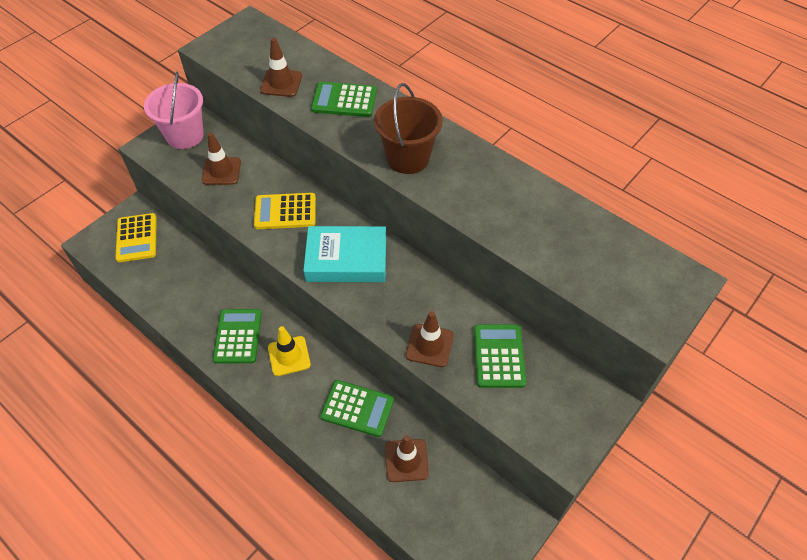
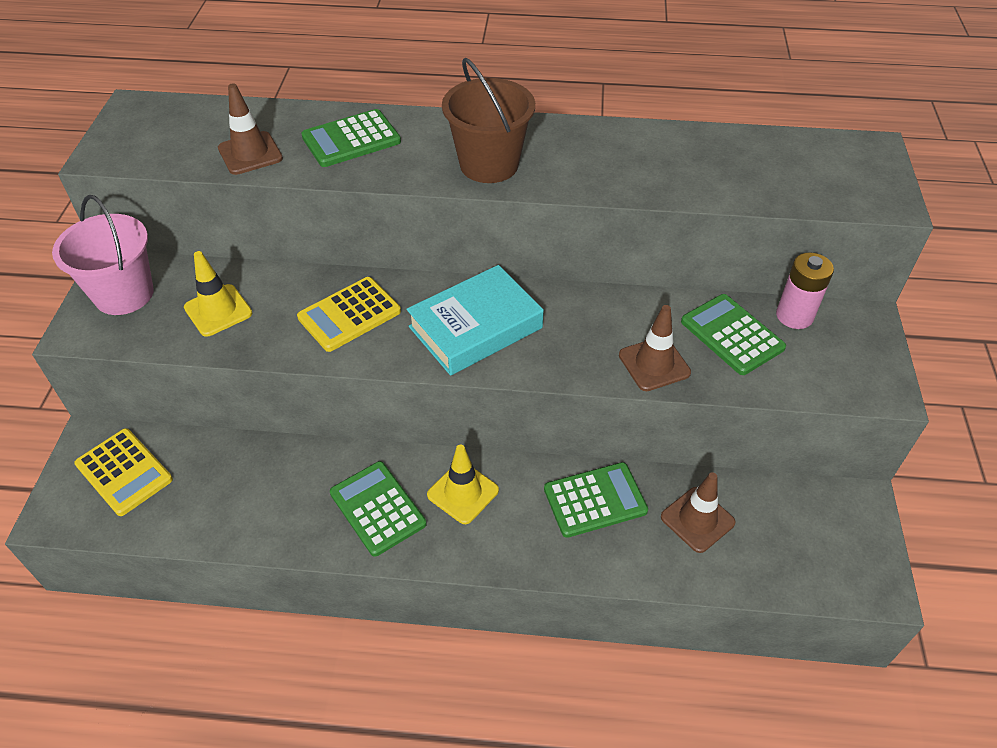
camera: 35 degrees left, 5 degrees down
(221, 171) = (218, 310): brown traffic cone -> yellow traffic cone
(555, 368) = (794, 316): none -> pink battery

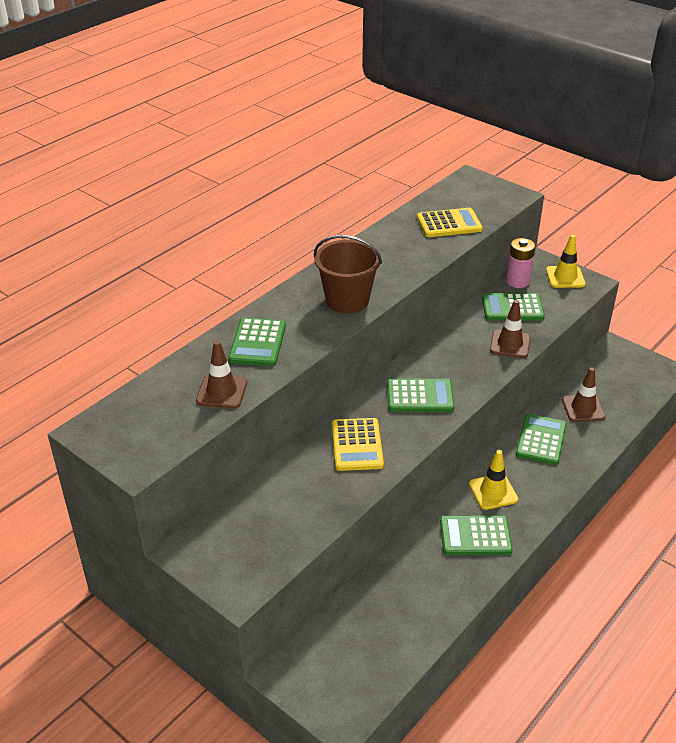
camera: 55 degrees left, 10 degrees down
(124, 294) = (222, 552): pink bucket -> none
(124, 472) = (335, 662): yellow calculator -> yellow calculator (449, 224)
(218, 310) = (291, 507): yellow traffic cone -> yellow traffic cone (565, 277)
(475, 327) = (420, 396): turquoise book -> green calculator

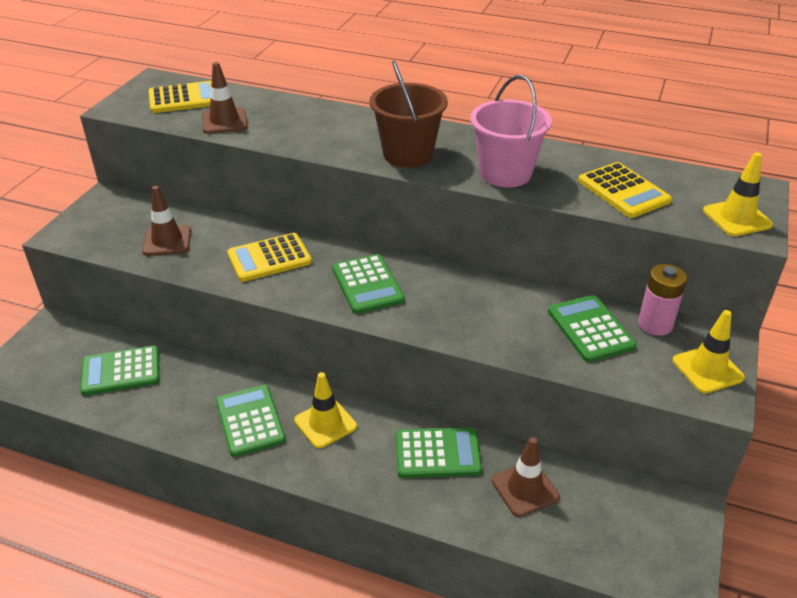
camera: 70 degrees right, 0 degrees up
(151, 413) = (184, 98): none -> yellow calculator
(257, 343) = (306, 122): green calculator -> green calculator (121, 371)
(401, 263) = (505, 173): none -> pink bucket
(499, 195) = (737, 218): none -> yellow traffic cone
(510, 344) = (510, 339): brown traffic cone -> brown traffic cone (167, 241)

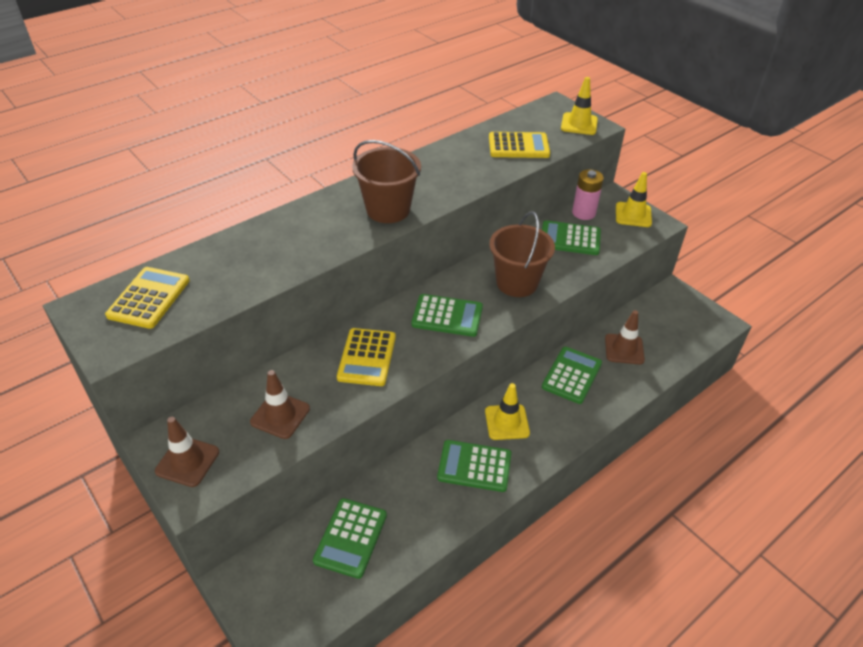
camera: 60 degrees left, 5 degrees up
(224, 121) = (226, 286): brown traffic cone -> brown traffic cone (187, 461)
(466, 314) = (517, 283): none -> brown bucket
(505, 173) = (456, 179): pink bucket -> none

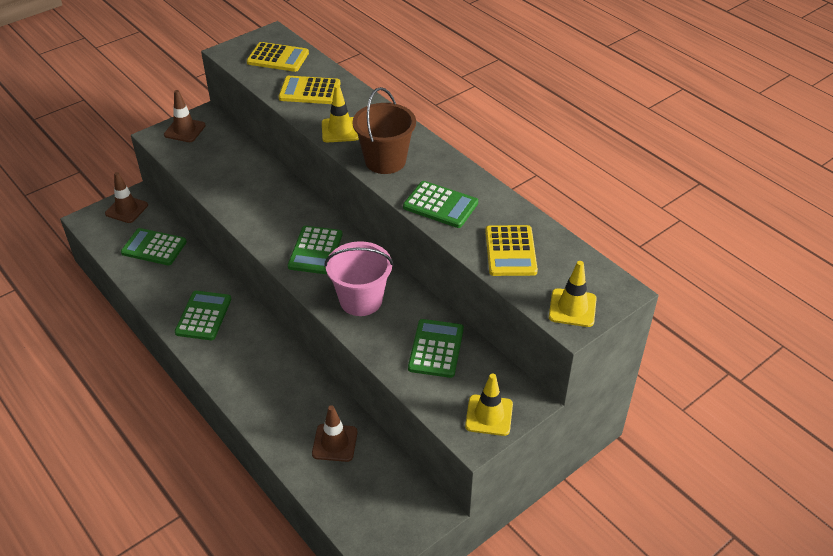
camera: 90 degrees right, 0 degrees up
(280, 415) = (216, 165): brown traffic cone -> brown traffic cone (126, 209)
(366, 357) = (269, 204): yellow calculator -> yellow calculator (310, 91)
(507, 422) = (247, 339): yellow traffic cone -> yellow traffic cone (340, 130)
(517, 283) = (361, 300): brown bucket -> pink bucket
(572, 375) = (300, 392): green calculator -> green calculator (440, 205)
(583, 213) = (487, 366): pink battery -> none

